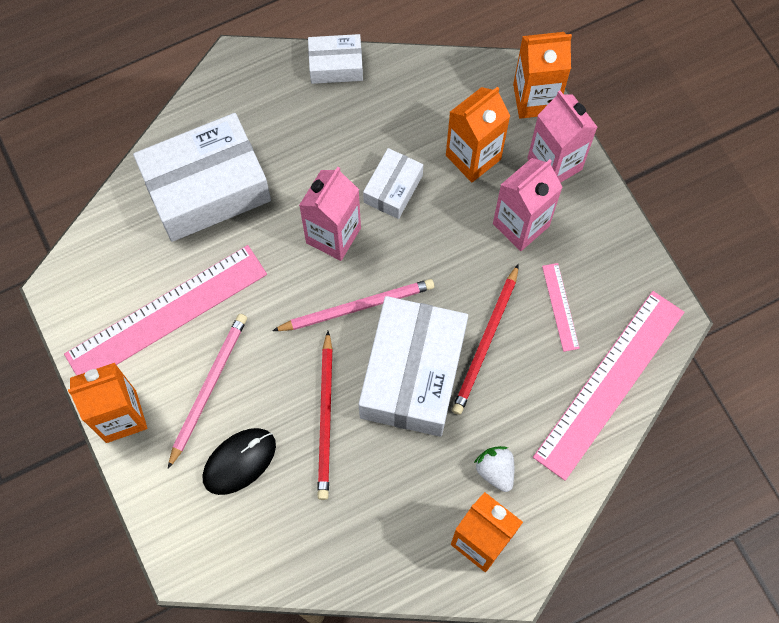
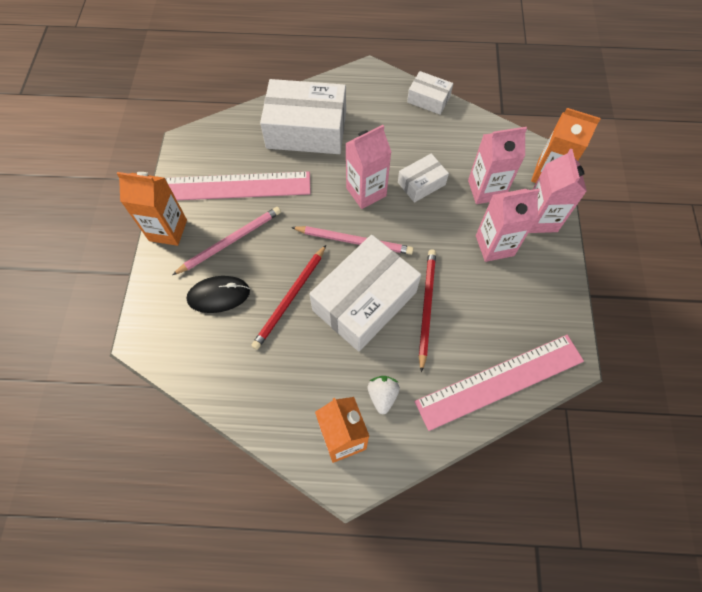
camera: 30 degrees right, 5 degrees down
(473, 157) = (486, 190): orange carton -> pink carton
(486, 342) = (426, 307): red pencil -> red pencil turned 135 degrees clockwise
(560, 307) = (492, 311): pink ruler -> none

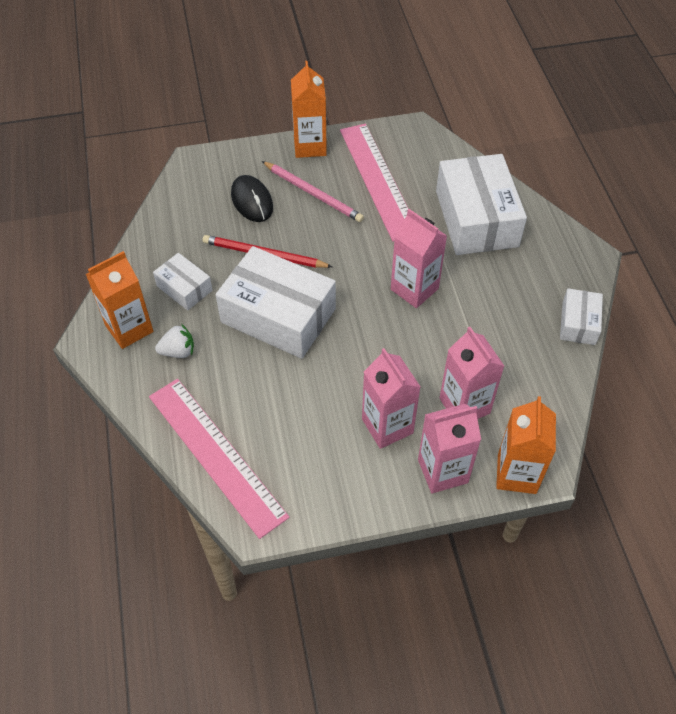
camera: 75 degrees right, 10 degrees down
(354, 241) = (347, 292): pink pencil -> none
(421, 183) = (447, 338): white box -> white box (184, 288)
(426, 307) = (287, 371): red pencil -> none

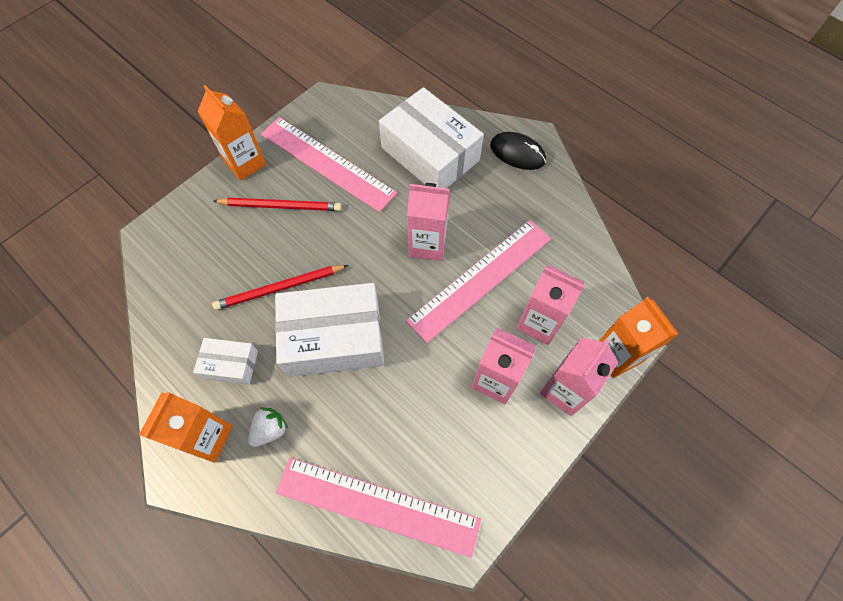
camera: 35 degrees left, 10 degrees up
(252, 201) = (231, 243): black mouse -> black mouse (517, 153)
(313, 193) = (281, 206): pink pencil -> red pencil
(439, 341) = (480, 279): none -> pink ruler
(578, 323) = (567, 200): white box -> none

